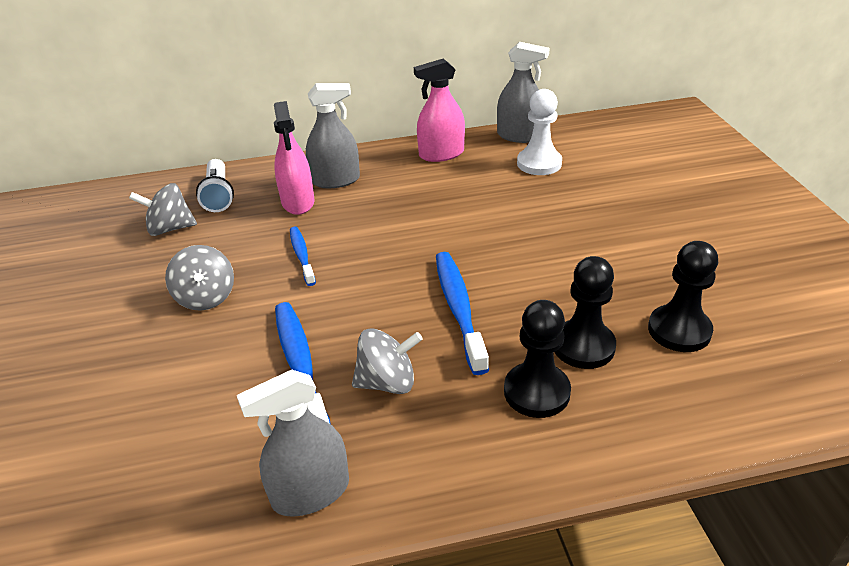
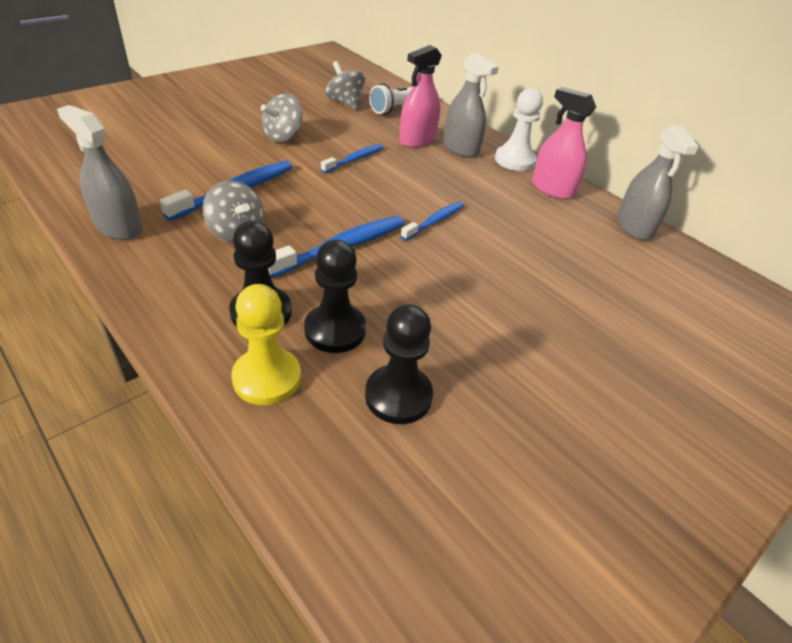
camera: 55 degrees right, 5 degrees up
(450, 236) = (434, 221): none -> blue toothbrush
(539, 163) = (598, 249): white pawn -> white pawn (514, 160)
(633, 409) = (267, 378): none -> yellow pawn

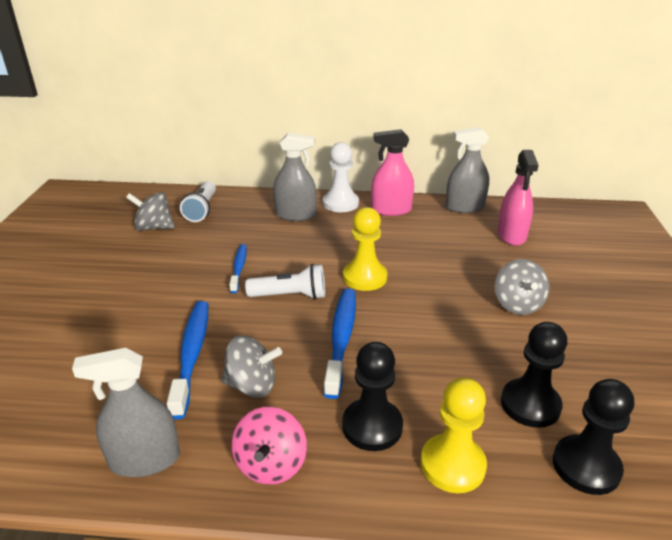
camera: 40 degrees left, 10 degrees down
(169, 282) = (271, 464): none -> pink spinning top
(283, 136) = (151, 285): grey spinning top -> grey spinning top (517, 304)
(335, 330) = (433, 397): black pawn -> black pawn (586, 466)
(357, 198) = (290, 296): none -> white flashlight
(417, 140) = (258, 226): pink spray bottle -> pink spray bottle (511, 235)
(434, 221) = (364, 277): blue toothbrush -> yellow pawn
(634, 227) = (465, 207): grey spray bottle -> grey spray bottle turned 135 degrees clockwise

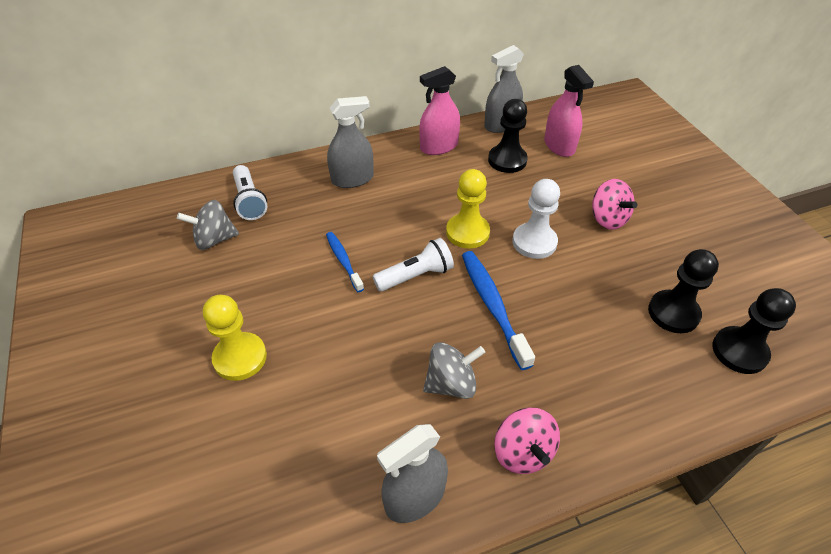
camera: 25 degrees left, 15 degrees up
(192, 354) = (373, 373): blue toothbrush -> none
(340, 203) = (386, 152): white pawn -> white pawn (534, 242)
(372, 426) = (575, 381): black pawn -> black pawn (507, 160)
(452, 465) = (654, 390): yellow pawn -> yellow pawn (240, 357)
(517, 304) = (607, 219): grey spinning top -> pink spinning top

